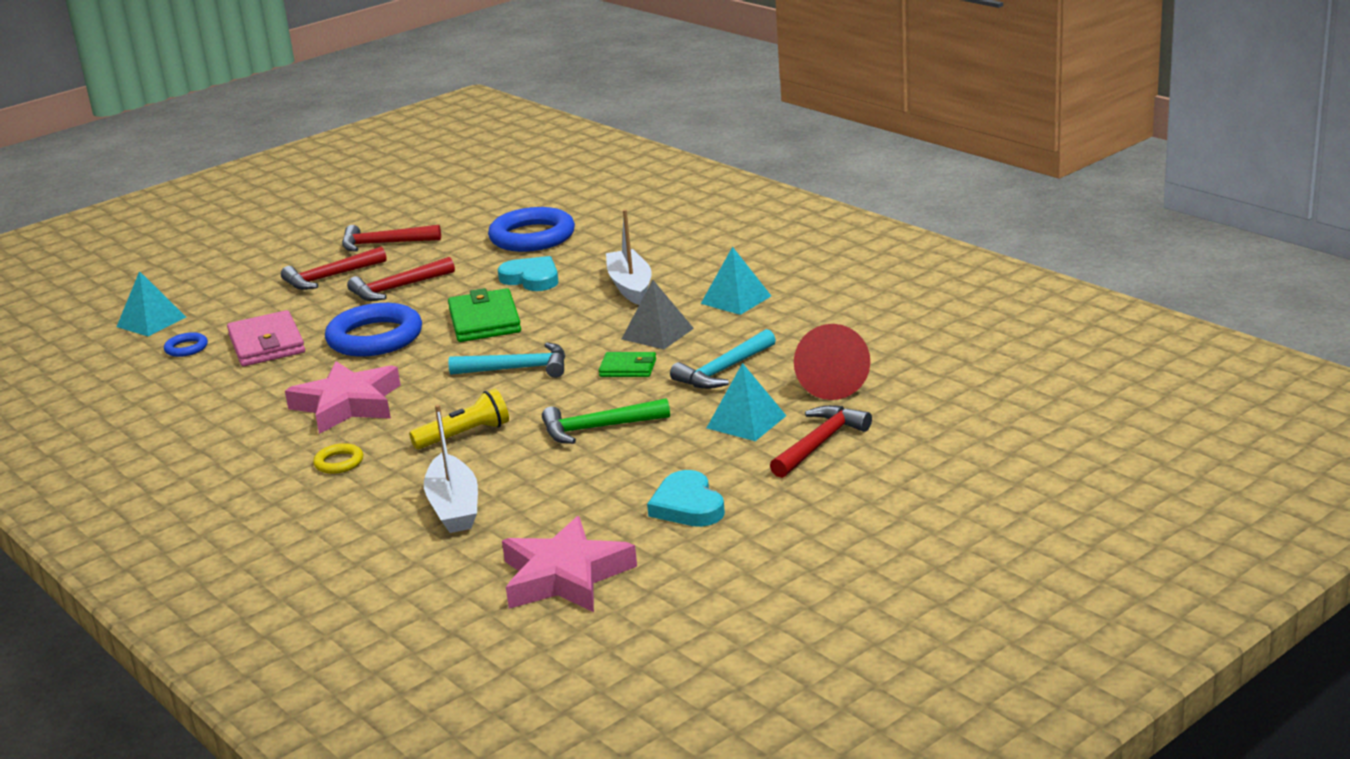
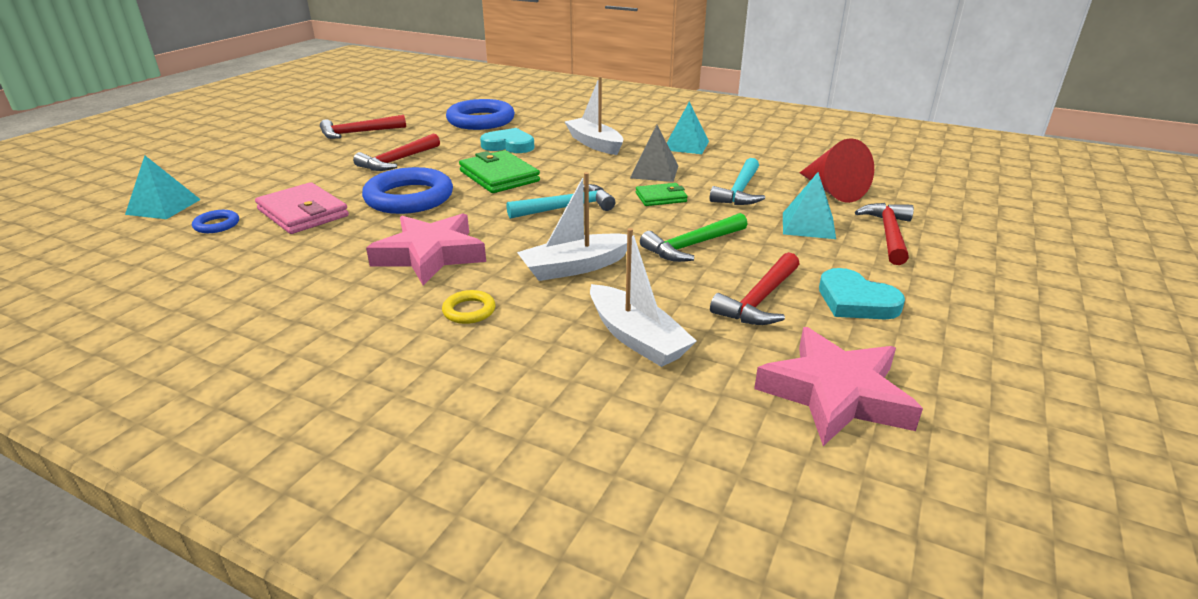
camera: 25 degrees left, 5 degrees up
(330, 277) = (327, 158): red hammer -> red hammer (759, 300)
(464, 435) = (575, 267): yellow flashlight -> white boat

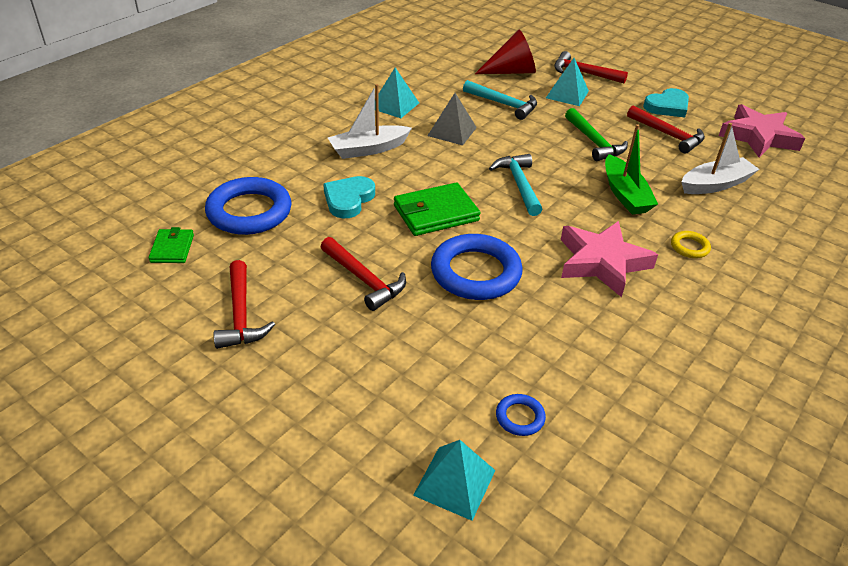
camera: 80 degrees left, 10 degrees up
(303, 213) = (499, 348): pink wallet -> none
(575, 267) = (625, 194): white boat -> green boat
(661, 197) = (507, 138): green wallet -> green wallet (172, 248)

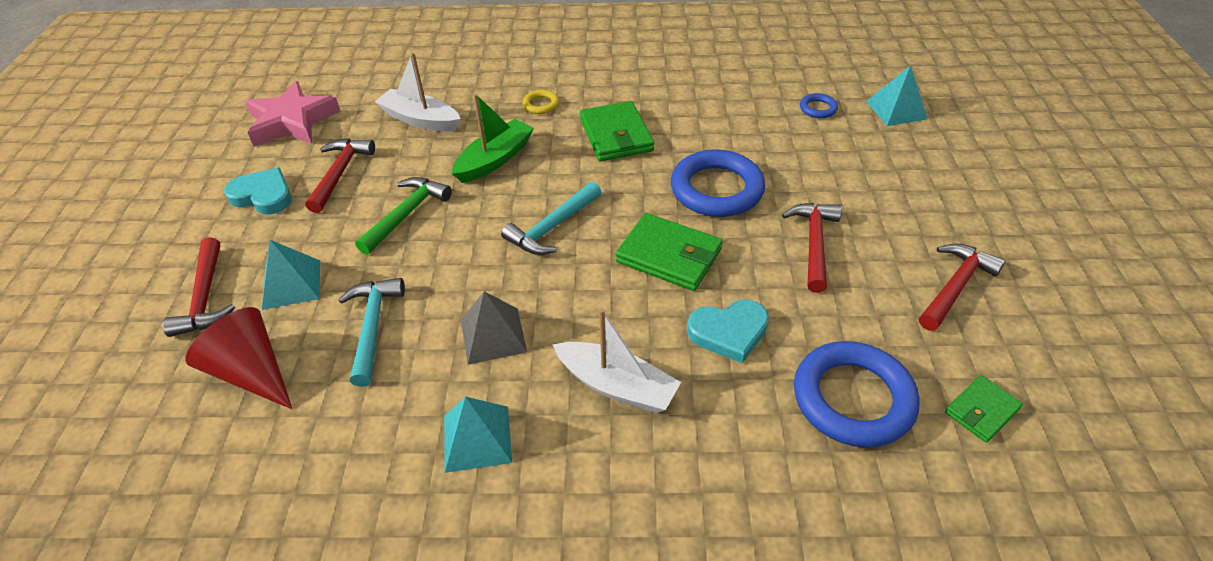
camera: 125 degrees left, 5 degrees up
(602, 262) = (616, 135): pink star -> green wallet

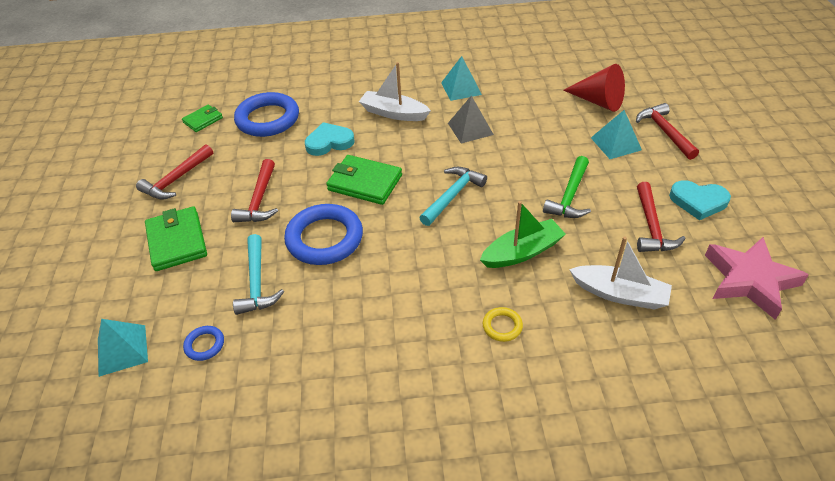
camera: 175 degrees right, 0 degrees up
(373, 327) = (545, 126): turquoise hammer -> turquoise hammer (257, 282)
(495, 160) = (522, 252): green boat -> green boat turned 150 degrees counterclockwise
(616, 135) = (415, 290): green wallet -> green wallet (177, 241)

